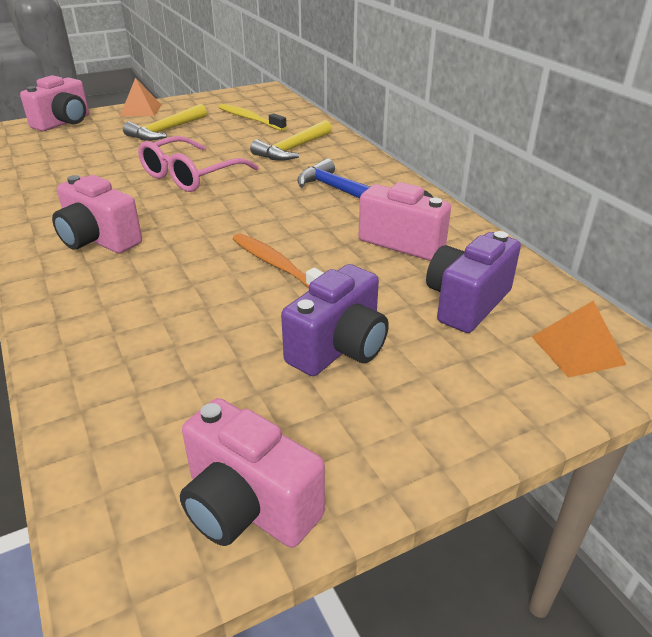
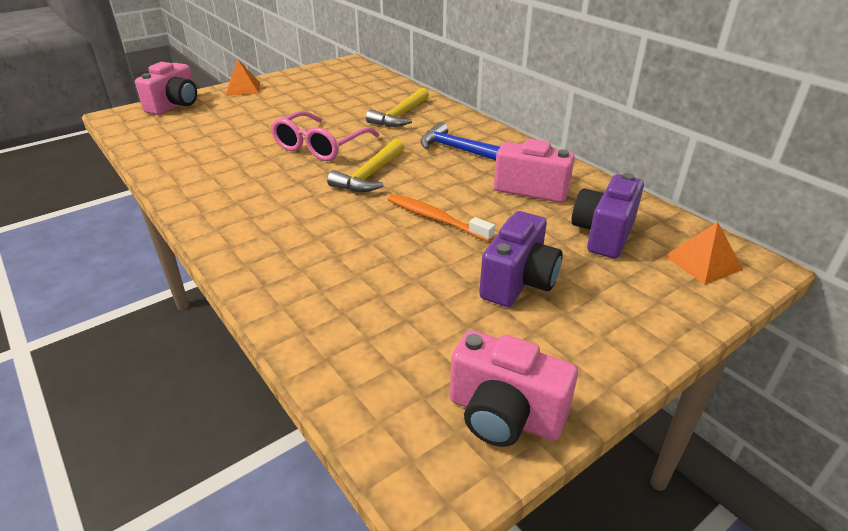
camera: 10 degrees left, 0 degrees up
(99, 240) = (266, 211): pink camera -> none
(166, 131) = (276, 107): yellow hammer -> yellow hammer (370, 175)
(249, 119) = (348, 90): yellow toothbrush -> none

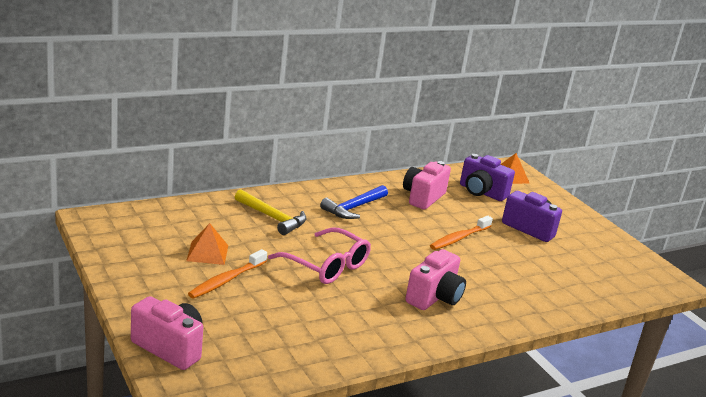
camera: 85 degrees left, 10 degrees down
(243, 88) = (138, 295): orange pyramid -> orange pyramid (207, 253)
(276, 111) = (226, 280): none -> orange toothbrush
(370, 175) = (390, 251): yellow hammer -> none
(504, 415) = (630, 257): pink camera -> pink camera (434, 297)

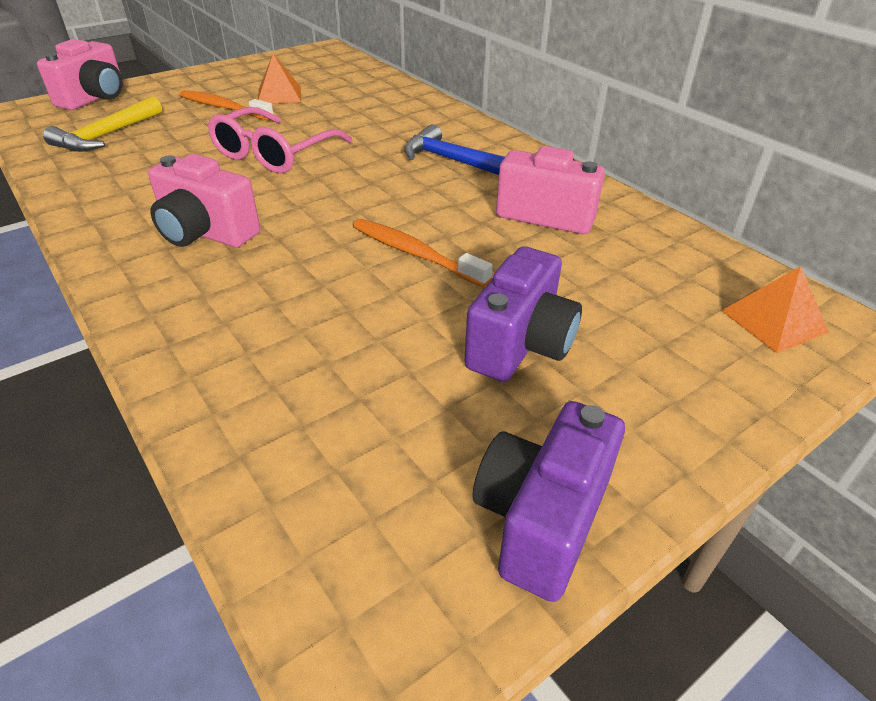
camera: 85 degrees right, 15 degrees up
(273, 218) = (382, 116): yellow hammer -> yellow hammer (106, 136)
(481, 192) = (639, 279): purple camera -> purple camera (541, 520)

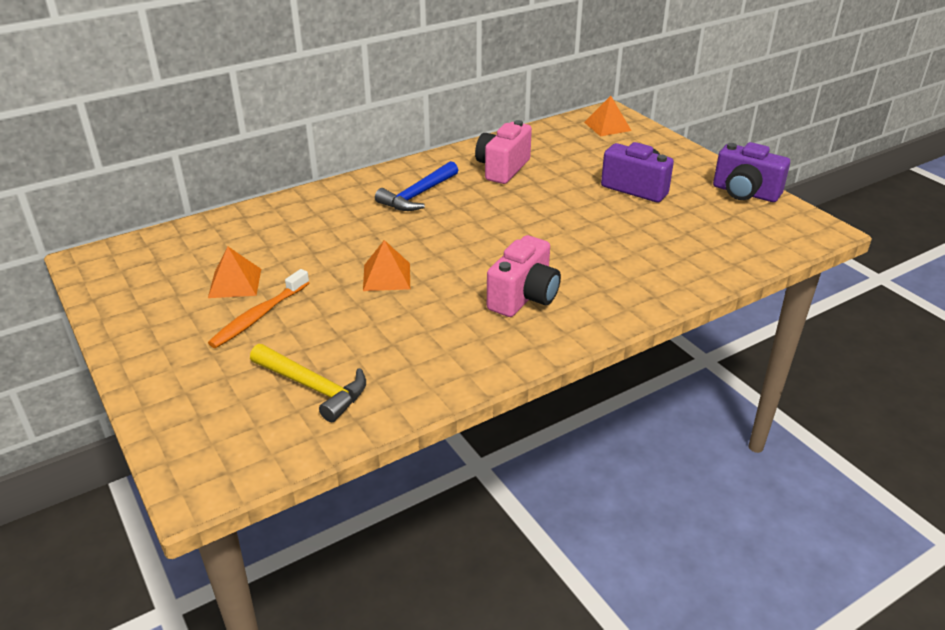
camera: 85 degrees left, 5 degrees down
(95, 98) = (185, 421): pink camera -> none
(274, 154) = (386, 276): pink glasses -> orange pyramid
(415, 253) = (550, 214): orange toothbrush -> none

